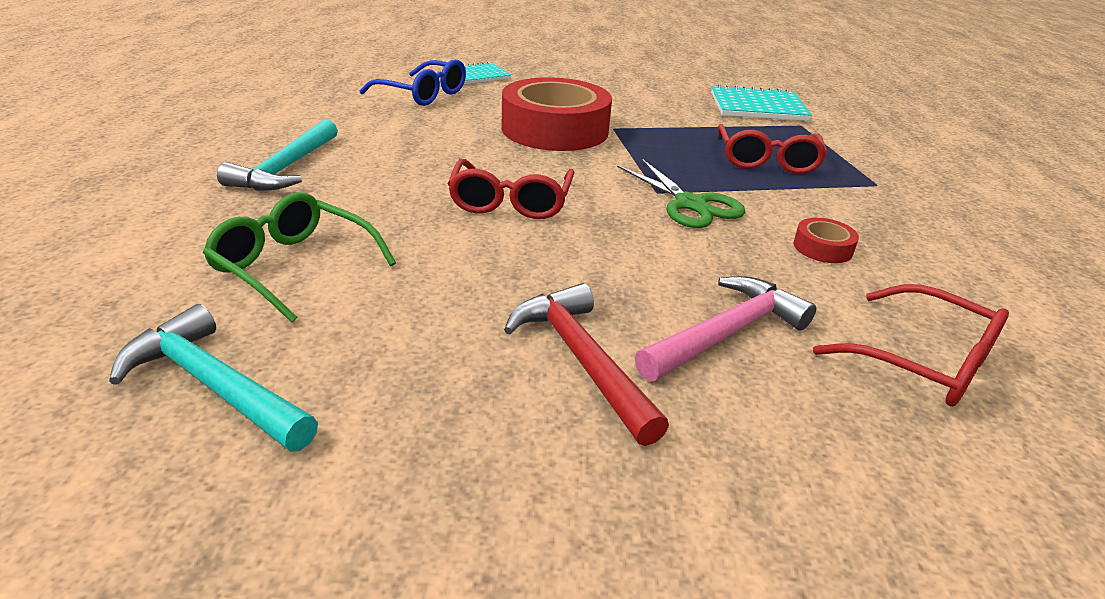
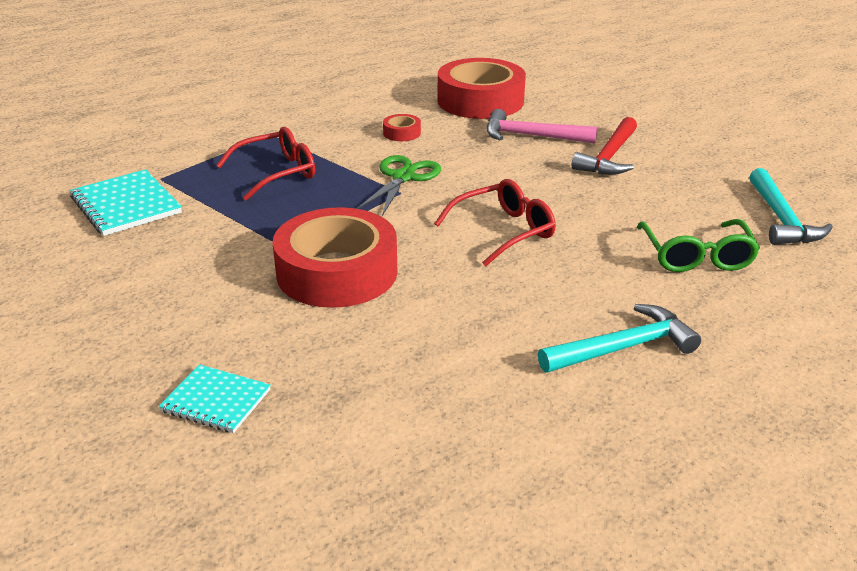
camera: 125 degrees left, 0 degrees up
(422, 94) = (344, 398): blue glasses -> none
(921, 360) = (480, 101): red glasses -> red tape

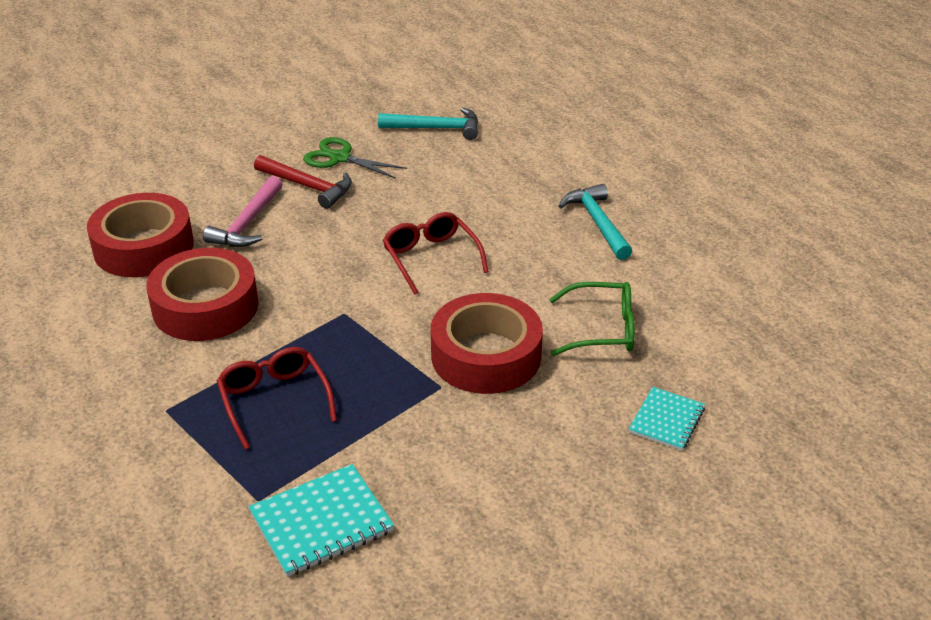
camera: 85 degrees left, 5 degrees up
(402, 133) = (205, 306): red tape -> red tape, size x2.47
(403, 177) = (312, 310): green scissors -> green scissors (340, 158)
(696, 255) = (483, 173): green glasses -> green glasses (601, 329)

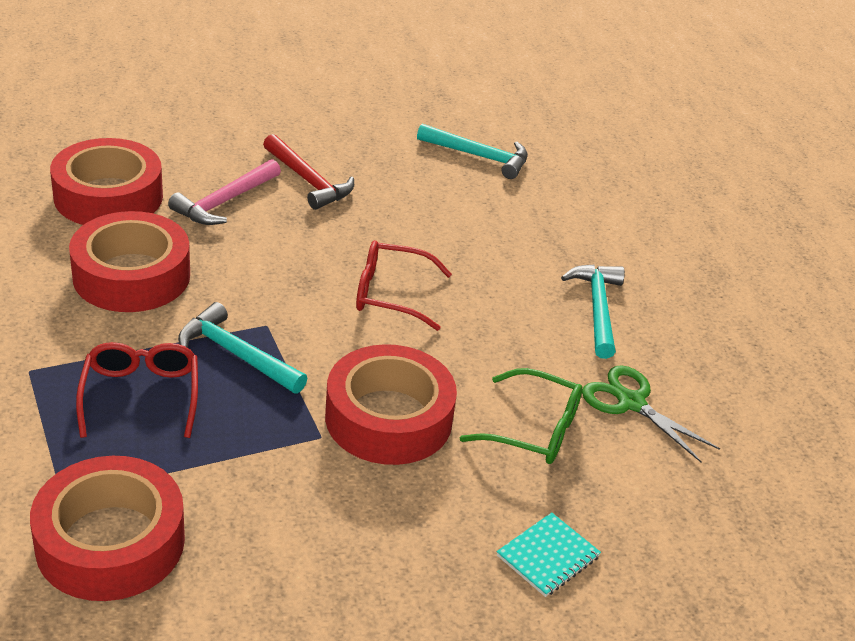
camera: 15 degrees right, 0 degrees up
(321, 522) = (110, 542): turquoise notebook -> red tape
(334, 344) = (237, 355): none -> turquoise hammer
(340, 158) = (359, 160): green scissors -> green scissors (631, 403)
(431, 258) = (392, 294): red glasses -> red glasses turned 75 degrees counterclockwise

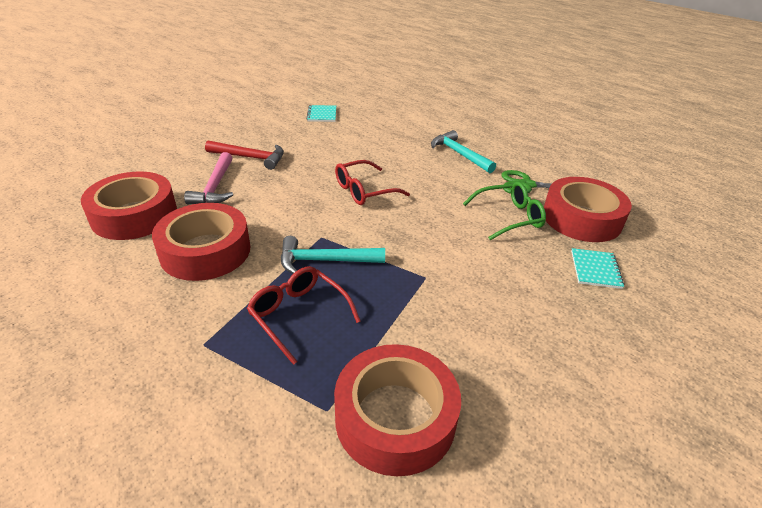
camera: 35 degrees left, 0 degrees up
(388, 418) = (443, 248): red tape -> red tape (581, 218)
(478, 156) = (322, 114): turquoise hammer -> turquoise notebook

